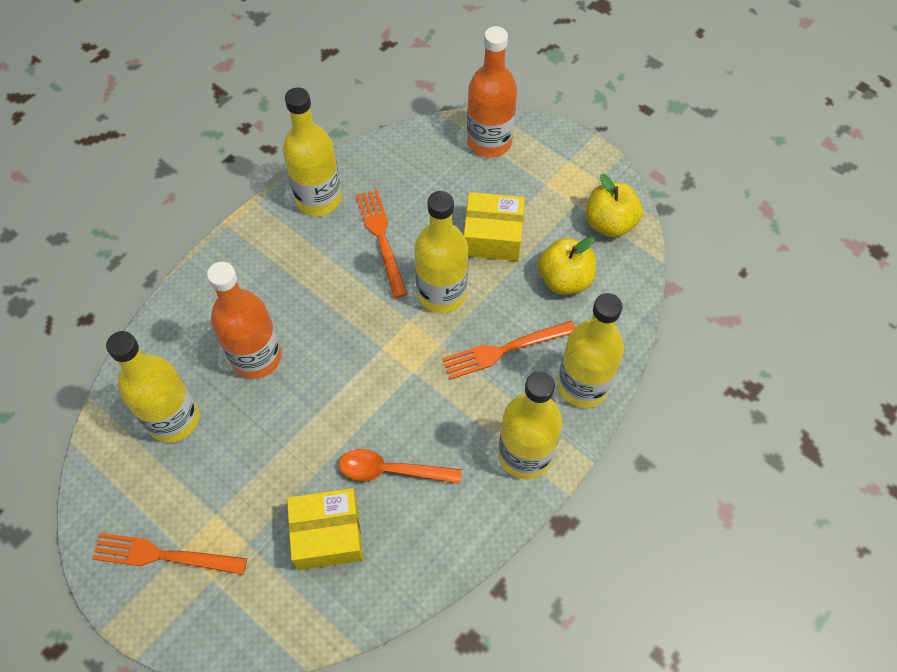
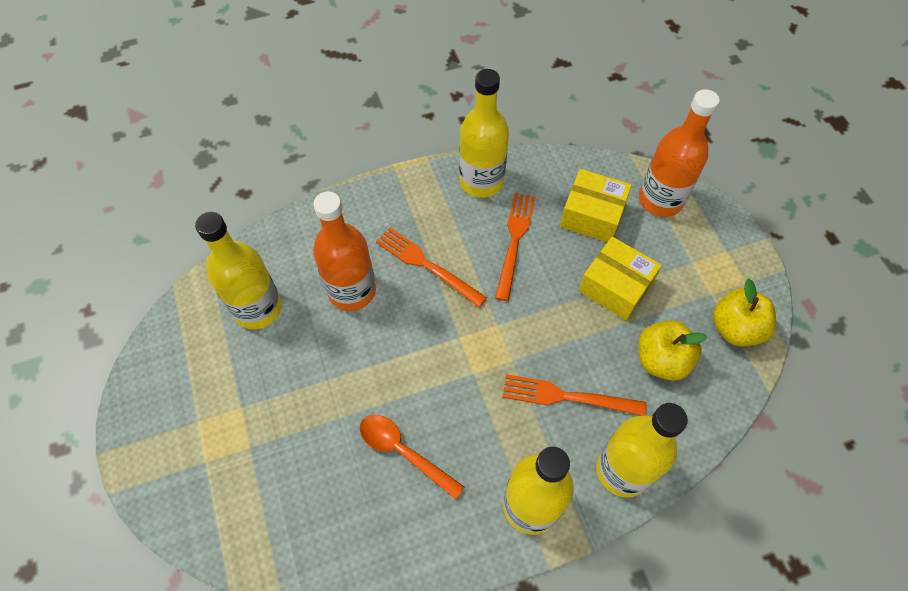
camera: 30 degrees right, 0 degrees up
(162, 555) = (181, 418): orange fork -> orange fork (426, 264)
(327, 534) = (317, 478): yellow box -> yellow box (592, 215)
(441, 293) = (539, 315): yellow bottle -> none

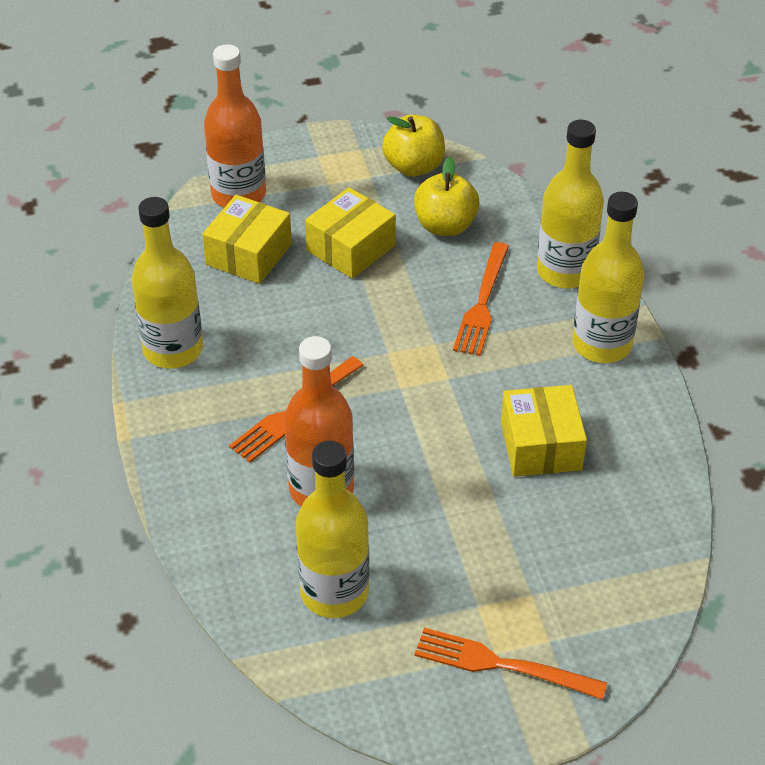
camera: 85 degrees left, 15 degrees down
(403, 451) = (541, 445): orange spoon -> yellow box
(514, 240) = (271, 326): orange fork -> orange fork (500, 664)

